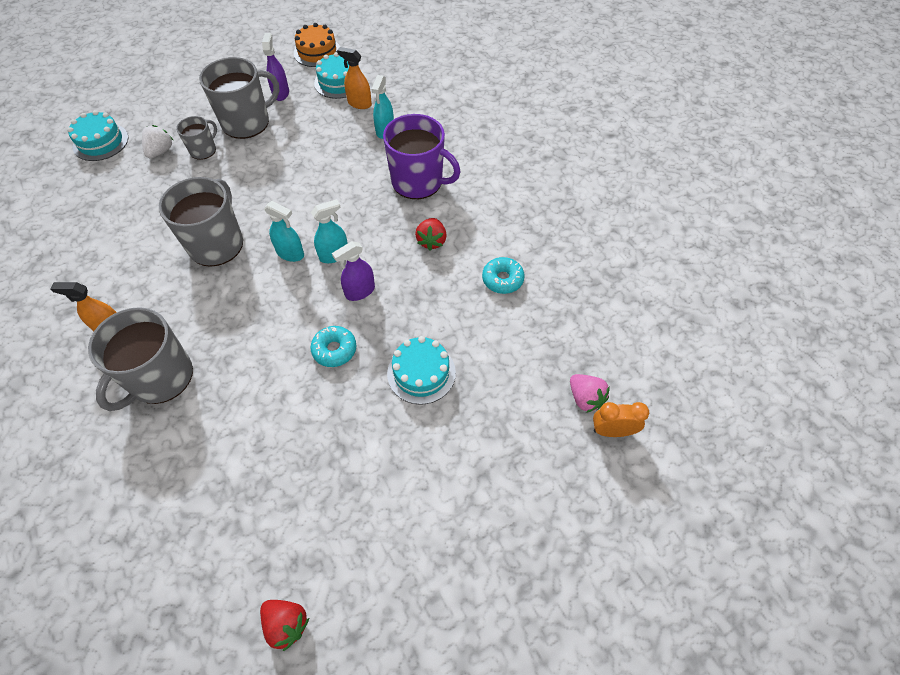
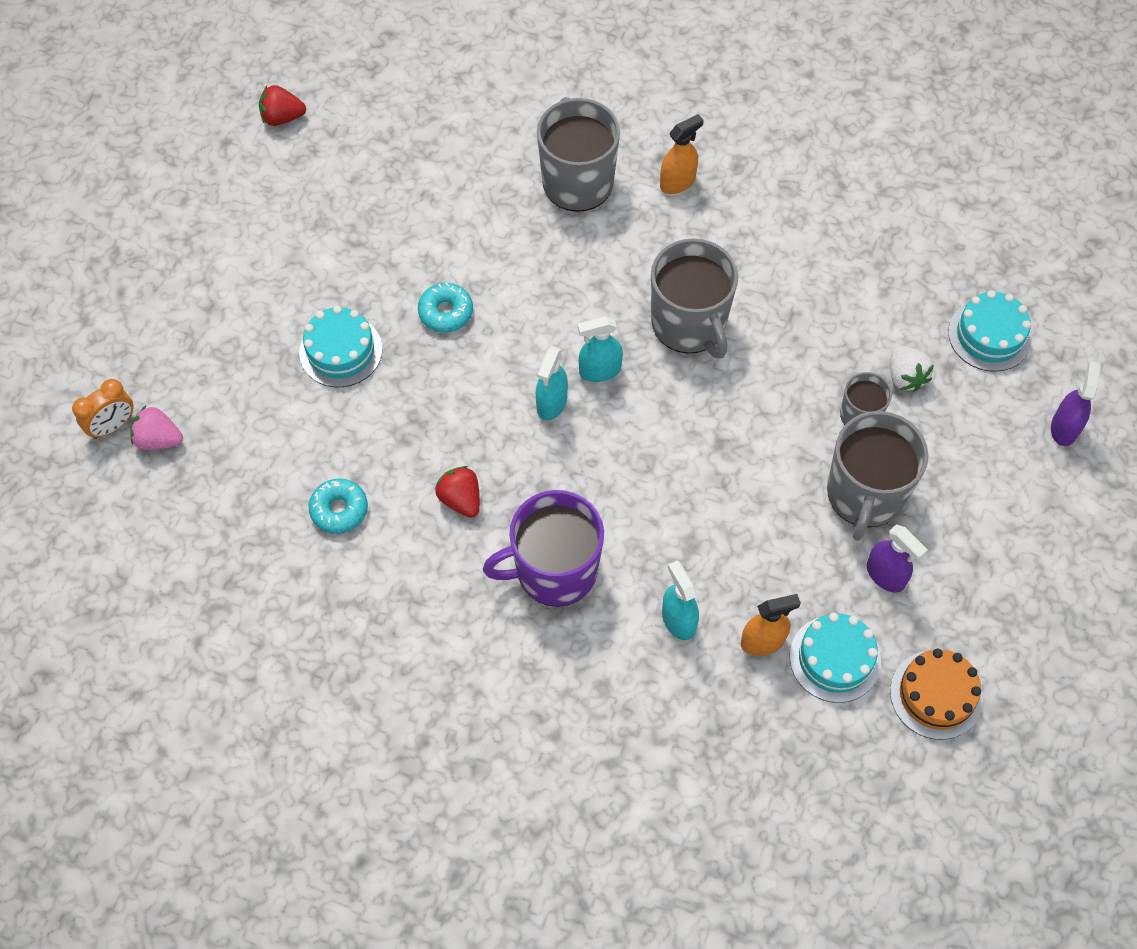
camera: 140 degrees right, 5 degrees up
(360, 291) = (481, 384): purple spray bottle -> purple spray bottle (1064, 428)

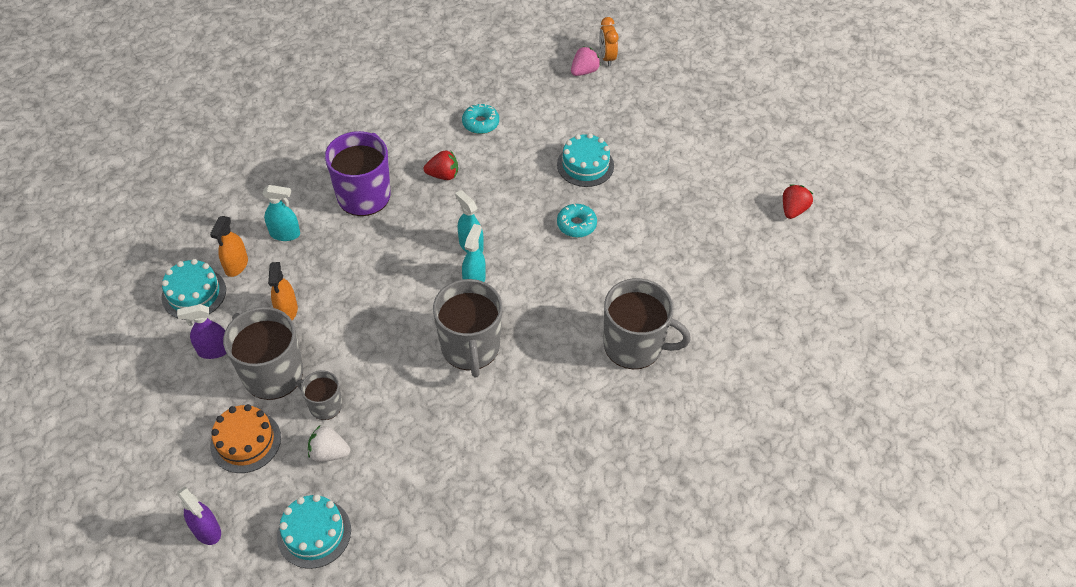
camera: 120 degrees right, 10 degrees down
(677, 182) = (592, 406): orange spray bottle -> orange spray bottle (287, 311)
(689, 324) = (470, 347): grey mug -> grey mug turned 105 degrees counterclockwise
(936, 695) = (126, 330): orange cake -> orange cake (245, 441)

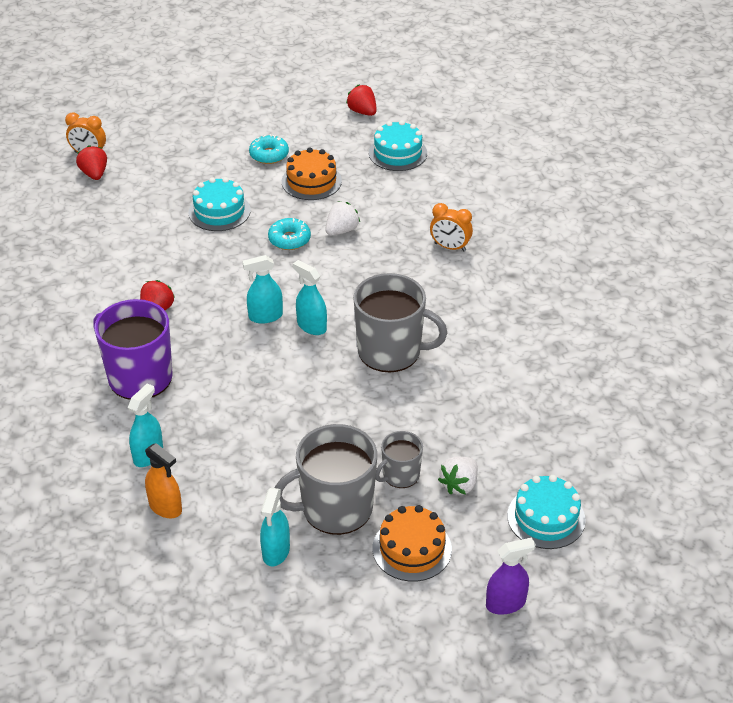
camera: 65 degrees left, 10 degrees down
(194, 293) = (182, 554): turquoise cake -> turquoise cake (397, 153)
(214, 350) = (276, 551): purple spray bottle -> turquoise spray bottle
(287, 311) = (259, 477): orange spray bottle -> none
(480, 123) = (106, 264): turquoise donut -> turquoise donut (269, 155)
(584, 71) = (94, 174): pink strawberry -> red strawberry
(610, 256) = (341, 230): none -> white strawberry
(634, 345) = (450, 247): grey mug -> orange clock
(665, 210) = (311, 181): none -> orange cake

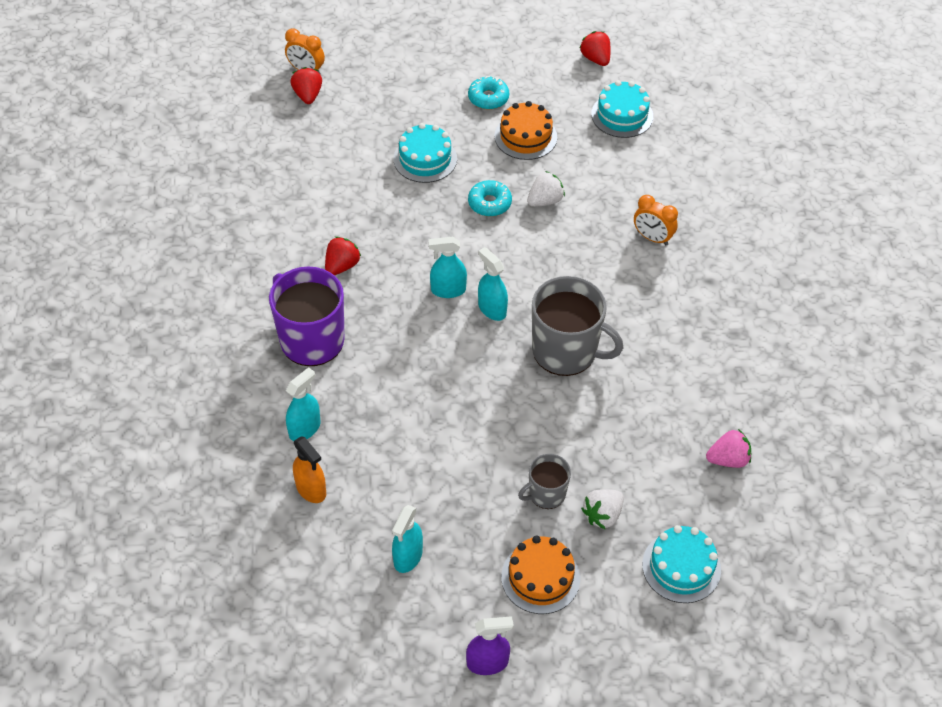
camera: 10 degrees right, 10 degrees up
(335, 508) = (474, 519): grey mug -> none
(506, 603) = (620, 654): purple spray bottle -> purple spray bottle (487, 663)
(567, 419) = (728, 459): none -> pink strawberry

